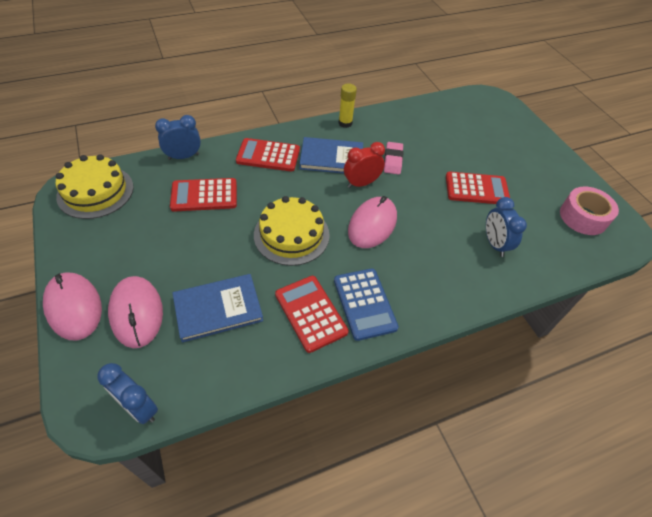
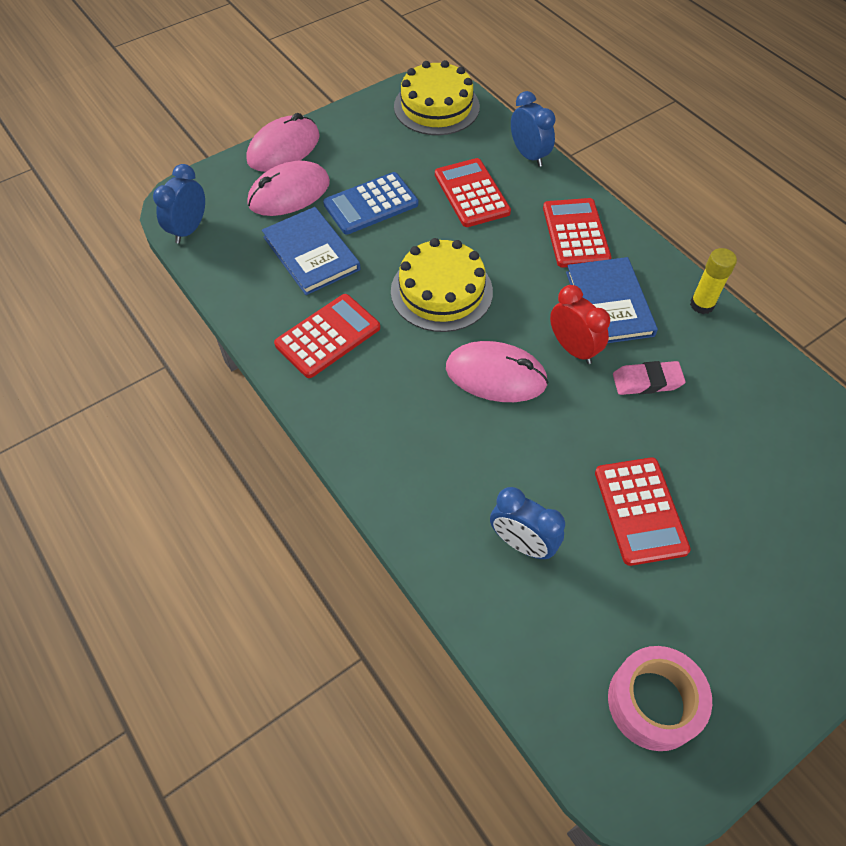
camera: 80 degrees right, 5 degrees up
(364, 304) = (357, 388): blue calculator -> blue calculator (371, 204)
(494, 244) = (522, 543): blue clock -> blue clock turned 120 degrees counterclockwise

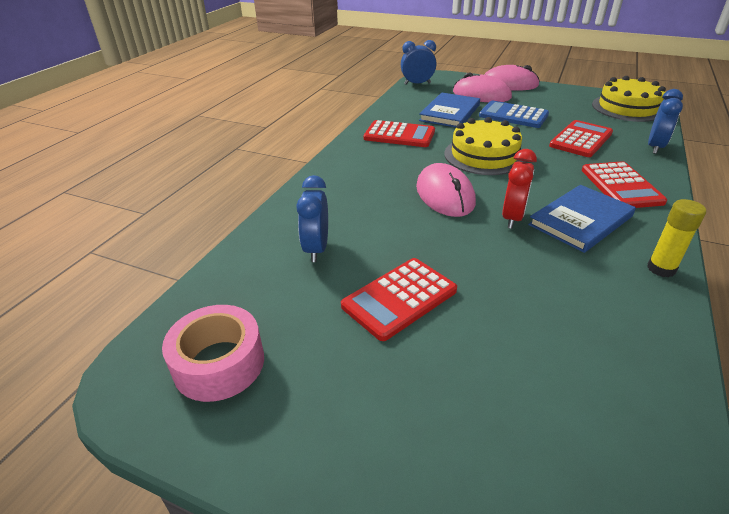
camera: 60 degrees right, 20 degrees down
(575, 233) = (621, 186): red calculator -> red calculator turned 120 degrees clockwise
(647, 381) = (532, 263): pink eraser -> none

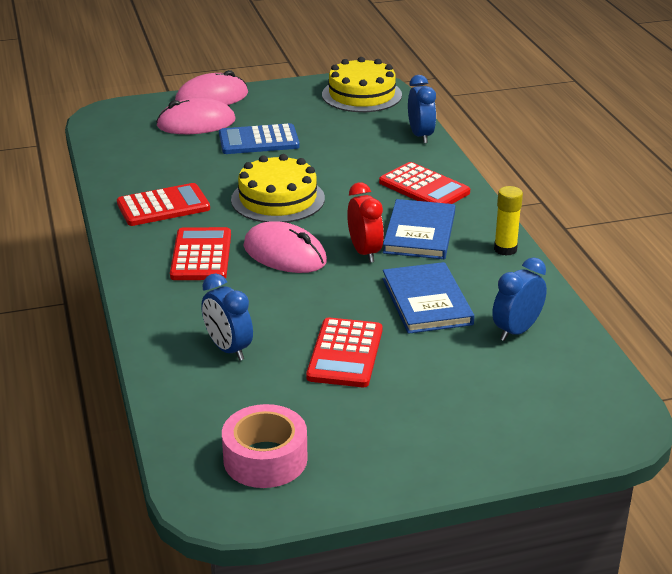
camera: 40 degrees left, 5 degrees down
(417, 84) = (100, 129): blue clock -> blue clock (516, 331)
(450, 113) = (187, 159): blue book -> blue book (427, 301)
(581, 139) = (350, 149): red calculator -> red calculator (201, 255)

